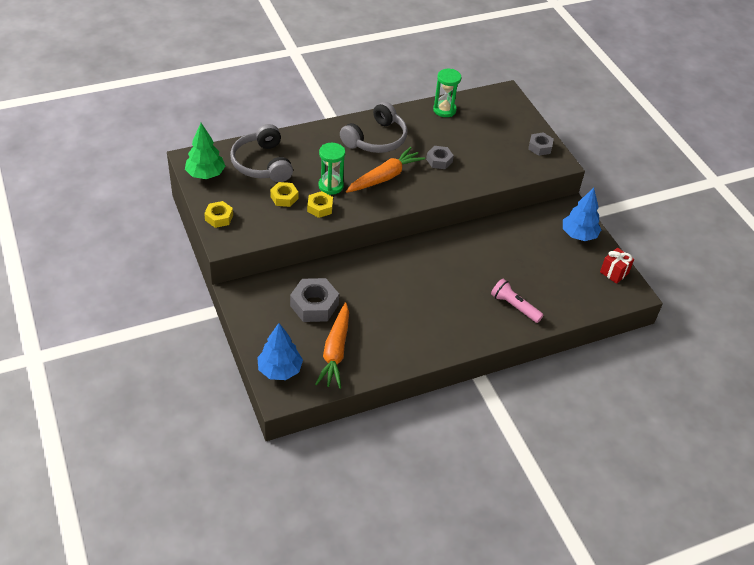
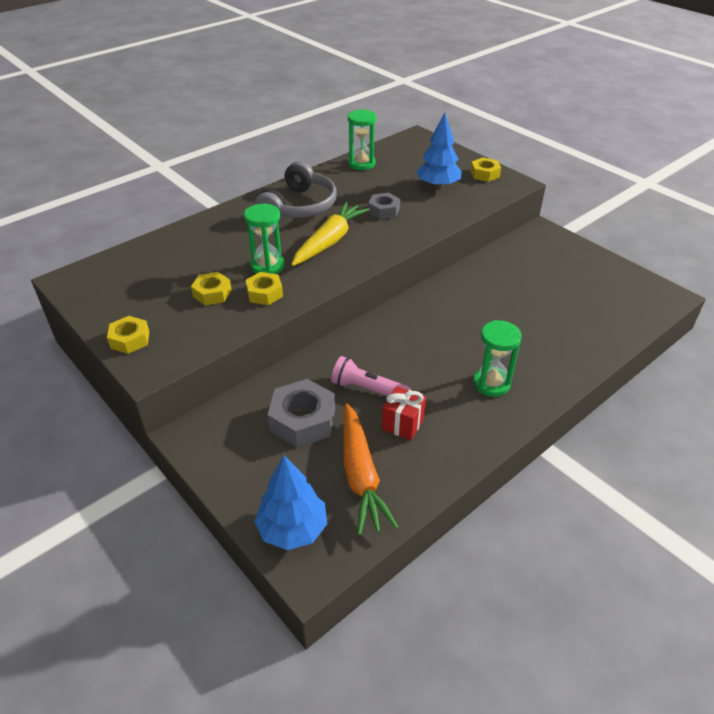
camera: 15 degrees left, 5 degrees down
(205, 174) = (94, 292): green tree -> none
(262, 164) = (168, 263): grey headphones -> none
(384, 177) = (329, 241): orange carrot -> yellow carrot
(454, 318) = (491, 383): none -> green hourglass
(514, 306) = (552, 348): pink flashlight -> pink flashlight (367, 389)
(540, 147) = (484, 174): grey nut -> yellow nut
(578, 235) = (569, 254): blue tree -> blue tree (437, 186)
(614, 272) = (633, 281): red gift -> red gift (403, 424)

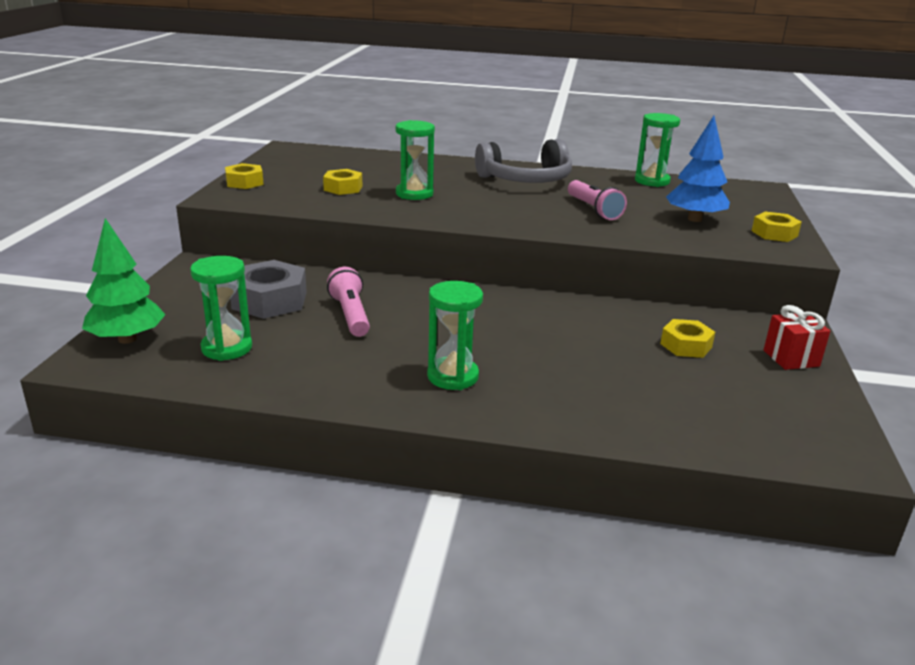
camera: 50 degrees right, 15 degrees down
(264, 293) = (374, 203): yellow nut -> yellow nut (686, 345)
(292, 529) = (127, 339): blue tree -> green tree
(329, 241) = (496, 204): yellow carrot -> none
(360, 475) = (227, 348): orange carrot -> green hourglass
(384, 210) = (593, 210): grey nut -> pink flashlight
(403, 424) = (323, 347): red gift -> red gift (791, 358)

